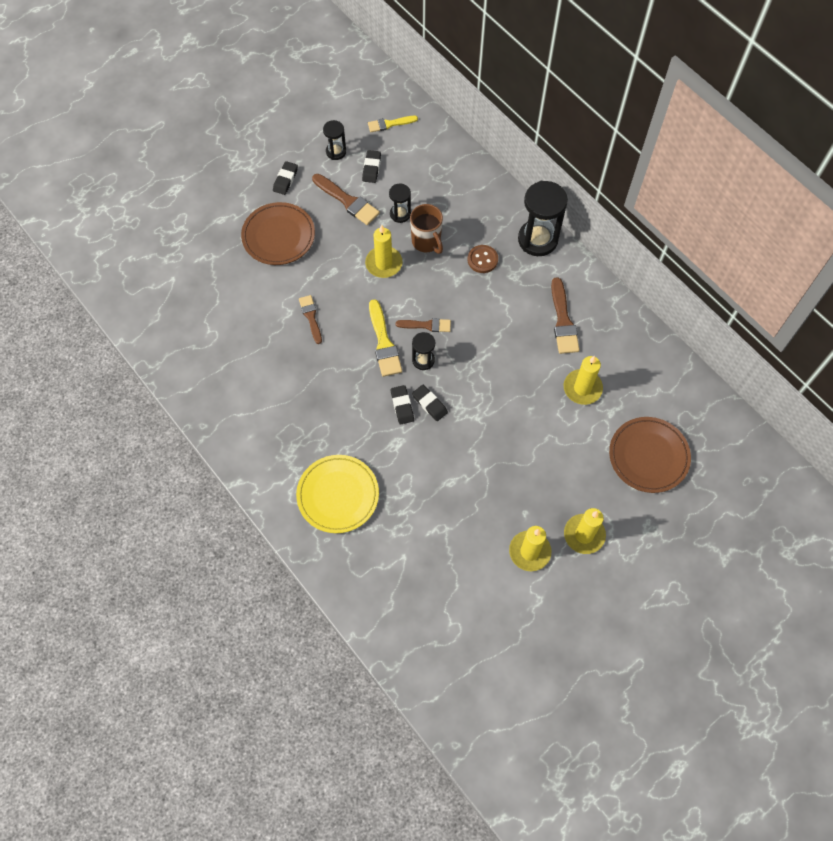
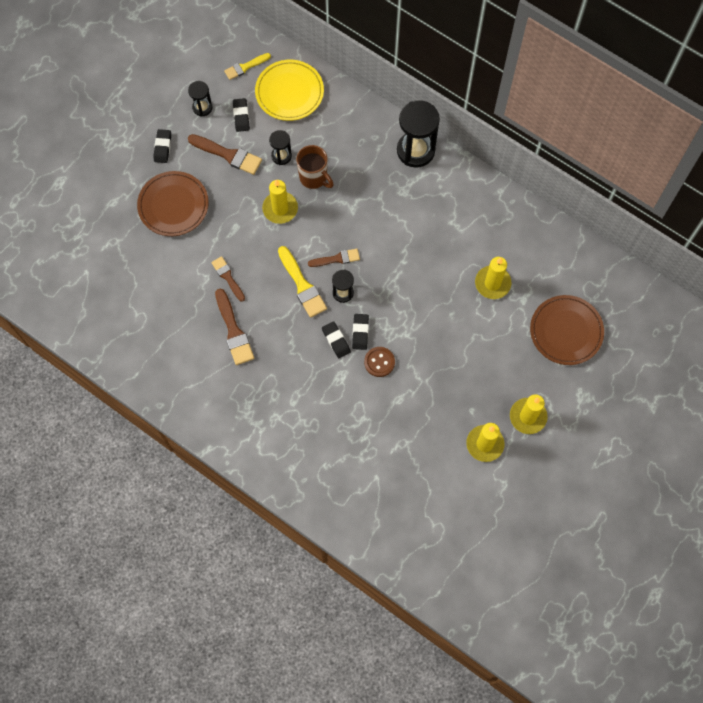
camera: 15 degrees left, 5 degrees up
(338, 495) = (302, 437): yellow plate -> yellow plate (289, 92)
(429, 404) = (360, 332): black eraser -> black eraser turned 60 degrees clockwise
(482, 260) = (370, 182): brown button -> brown button (379, 362)
(563, 321) = (459, 224): brown brush -> brown brush (234, 331)

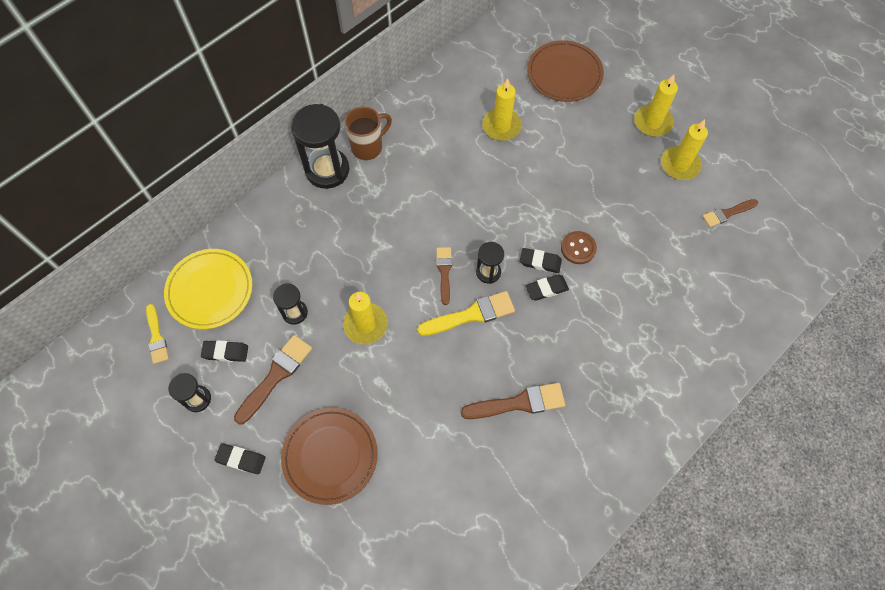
camera: 80 degrees left, 5 degrees down
(228, 277) = (445, 400): brown brush -> brown brush (727, 213)
(314, 178) = (334, 280): brown mug -> brown mug (368, 147)

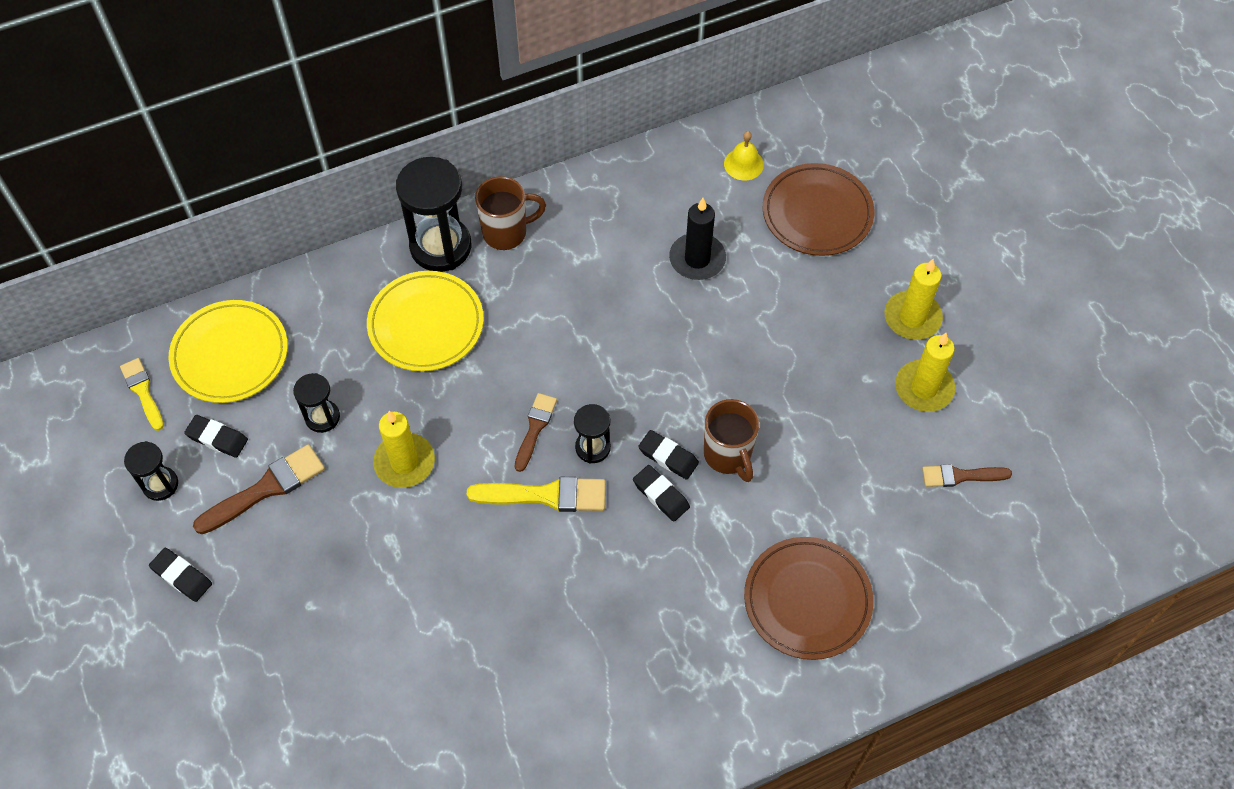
camera: 20 degrees right, 5 degrees down
(156, 337) = (142, 391): yellow brush -> yellow brush turned 150 degrees clockwise
(330, 456) = (291, 611): brown plate -> brown plate (807, 600)
(340, 225) = (426, 324): none -> yellow plate
(501, 126) = (697, 259): yellow candle -> black candle
(504, 56) = (743, 164): none -> yellow bell
(519, 403) = (557, 629): brown brush -> none
(546, 289) = (661, 495): black eraser -> black eraser turned 45 degrees clockwise
(578, 248) = (728, 455): brown button -> brown mug

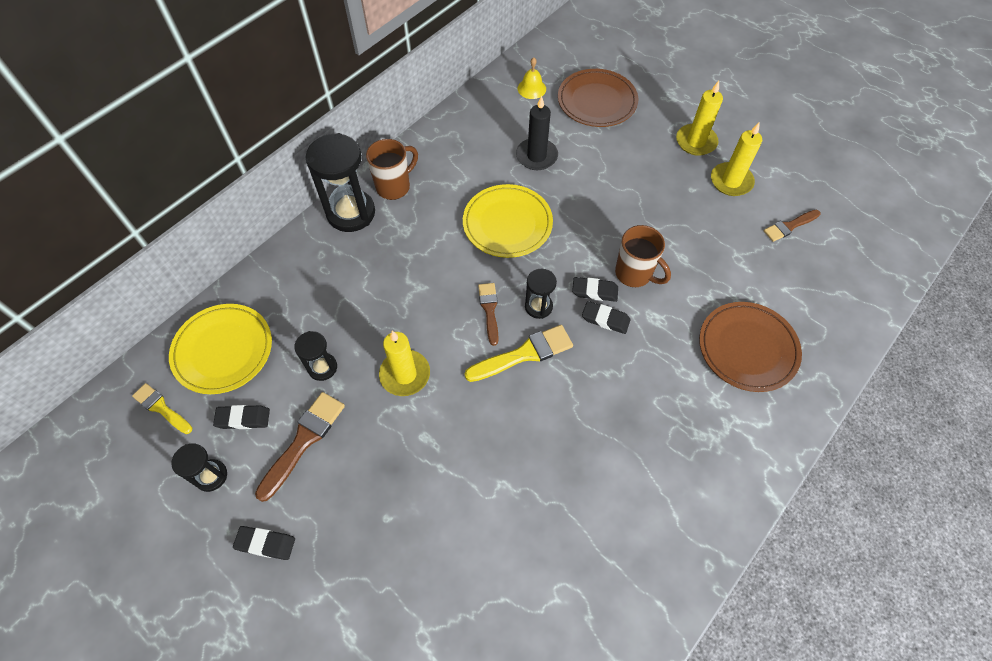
camera: 25 degrees left, 0 degrees up
(426, 324) = (368, 269): yellow plate -> yellow plate (507, 224)

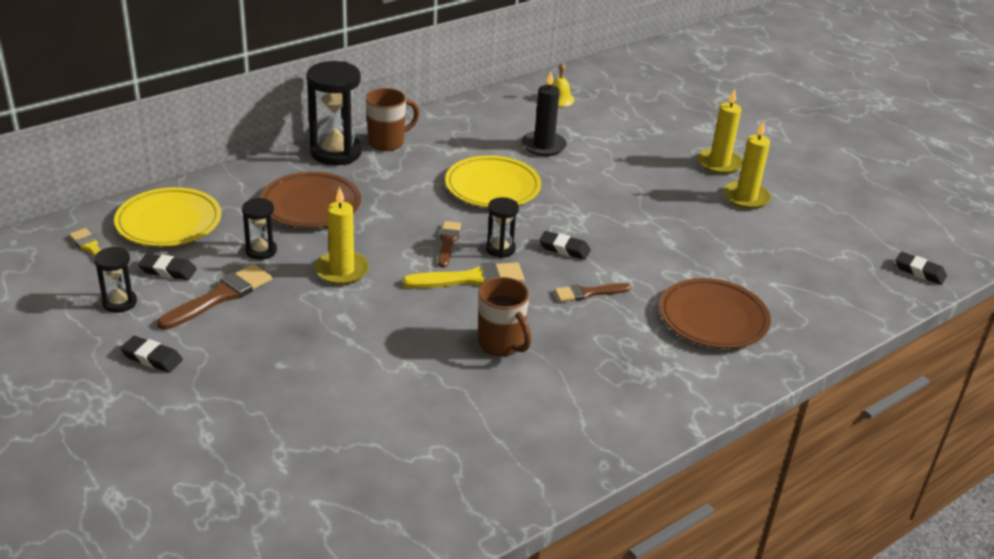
camera: 10 degrees right, 25 degrees down
(597, 101) = (624, 118): brown plate -> brown plate (311, 205)
(605, 319) = (567, 270): black eraser -> black eraser (919, 272)
(634, 274) = (612, 244): brown mug -> brown mug (501, 344)
(789, 226) = (797, 240): brown brush -> brown brush (588, 293)

